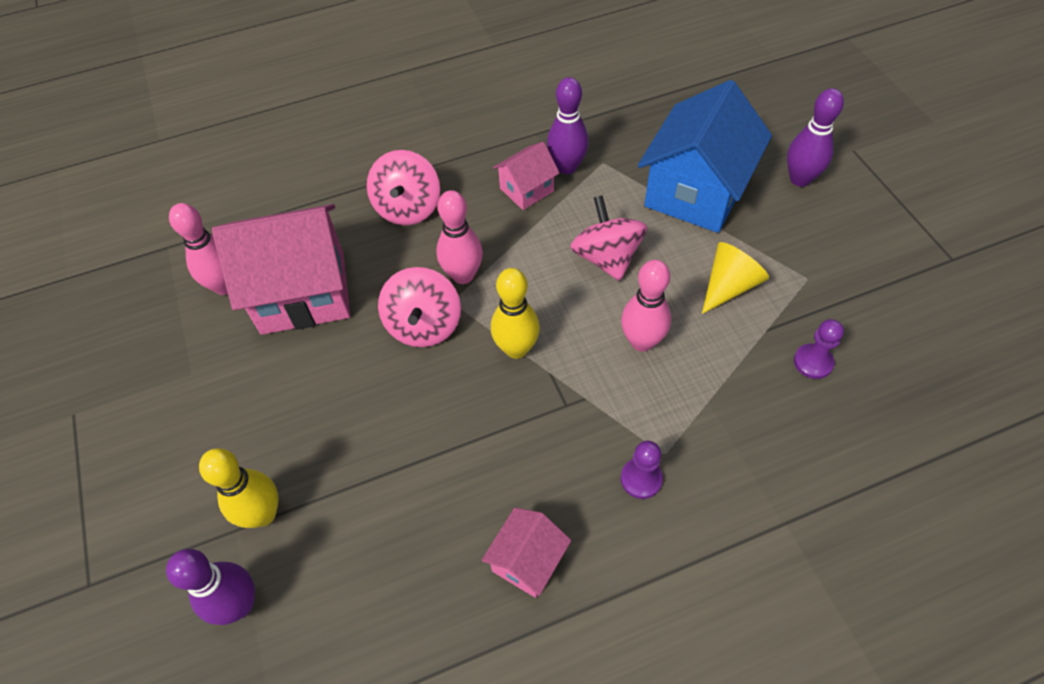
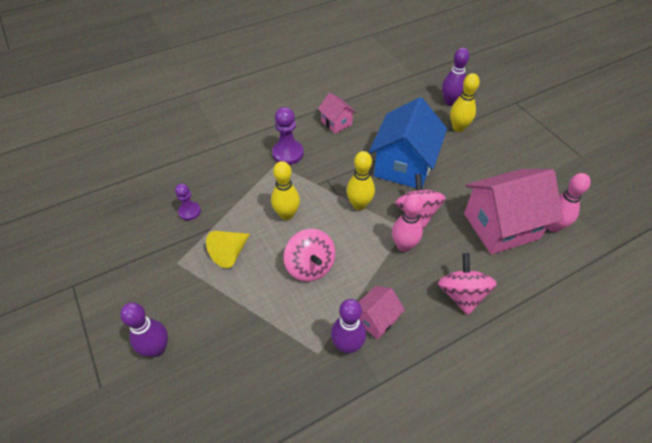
camera: 170 degrees right, 5 degrees down
(527, 561) = (336, 123): pink house -> pink house turned 60 degrees counterclockwise
(641, 479) = (288, 153): purple pawn -> purple pawn, size x1.58
(642, 341) = (287, 214): pink bowling pin -> yellow bowling pin
(695, 192) = (243, 328): blue house -> blue house (404, 165)

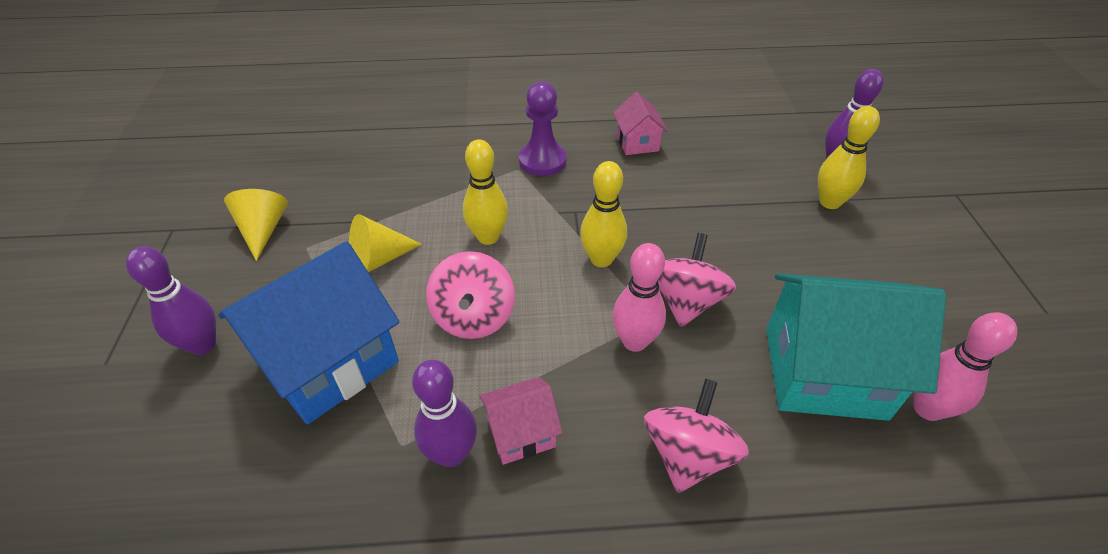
camera: 25 degrees right, 5 degrees down
(139, 262) = (263, 230): none -> yellow cone
(189, 211) = (366, 191): purple pawn -> none
(404, 165) = (706, 228): blue house -> blue house (329, 362)
(501, 226) = (824, 372): pink house -> turquoise house

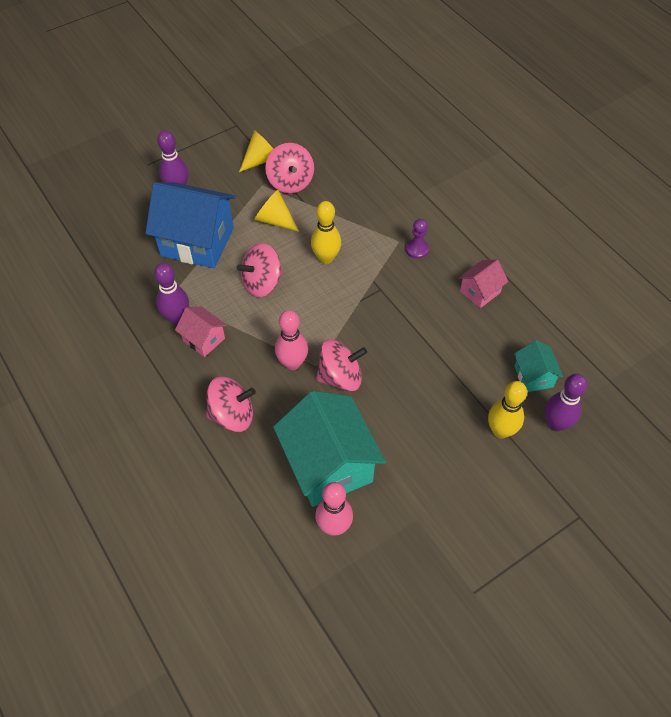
camera: 60 degrees right, 10 degrees up
(333, 218) = (290, 182): none -> pink spinning top
(542, 161) = (417, 249): purple pawn -> purple pawn, size x0.63
(601, 259) = (346, 321): yellow bowling pin -> none
(769, 153) = (533, 376): none -> turquoise house

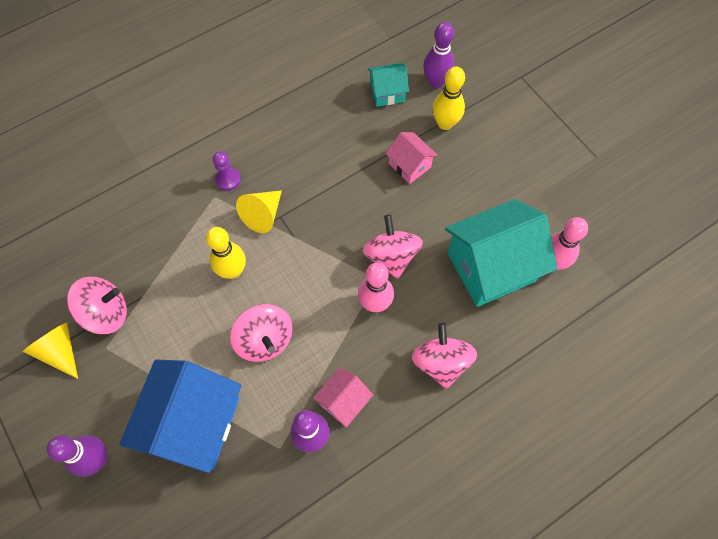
camera: 90 degrees left, 10 degrees up
(274, 220) = (168, 329): yellow cone -> yellow cone (263, 215)
(480, 292) = (288, 126): pink house -> pink house (410, 165)

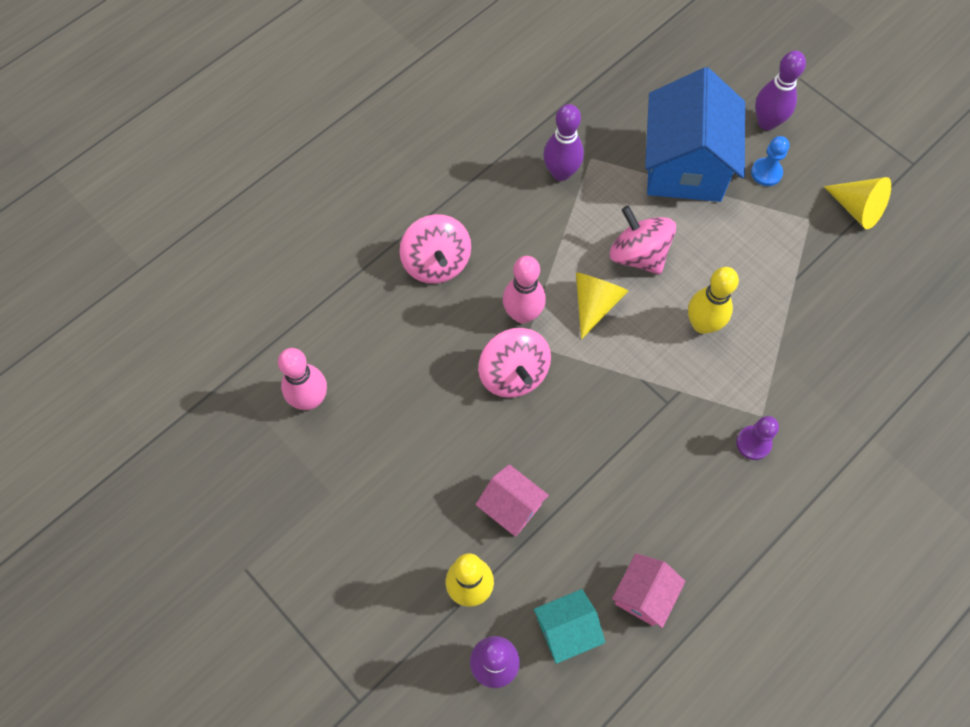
camera: 170 degrees right, 0 degrees up
(106, 313) = (827, 254): pink spinning top -> none
(122, 402) = (766, 173): none -> blue pawn
(263, 215) = (689, 401): yellow cone -> yellow cone (595, 303)
(343, 401) = (536, 208): pink house -> pink house (643, 595)
(491, 267) = (387, 380): turquoise house -> none

